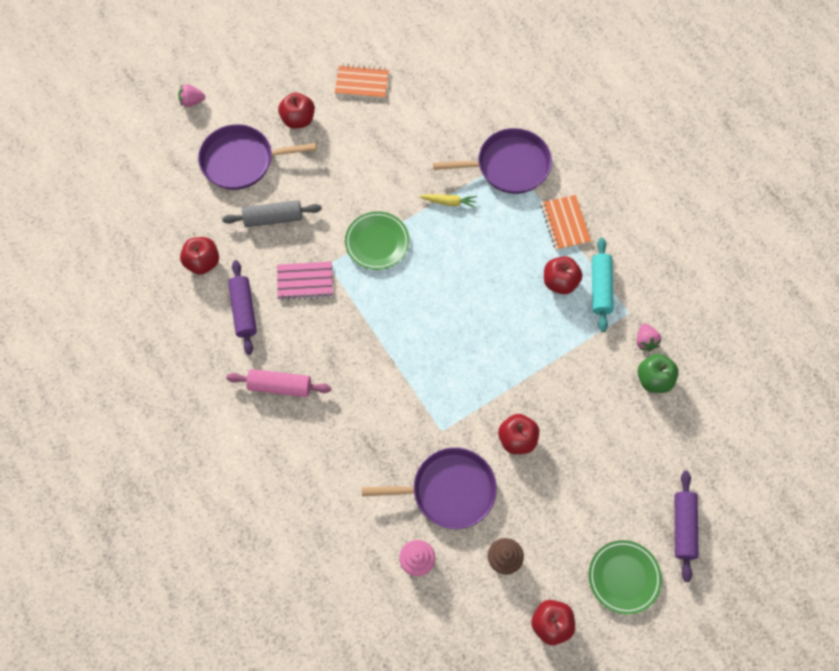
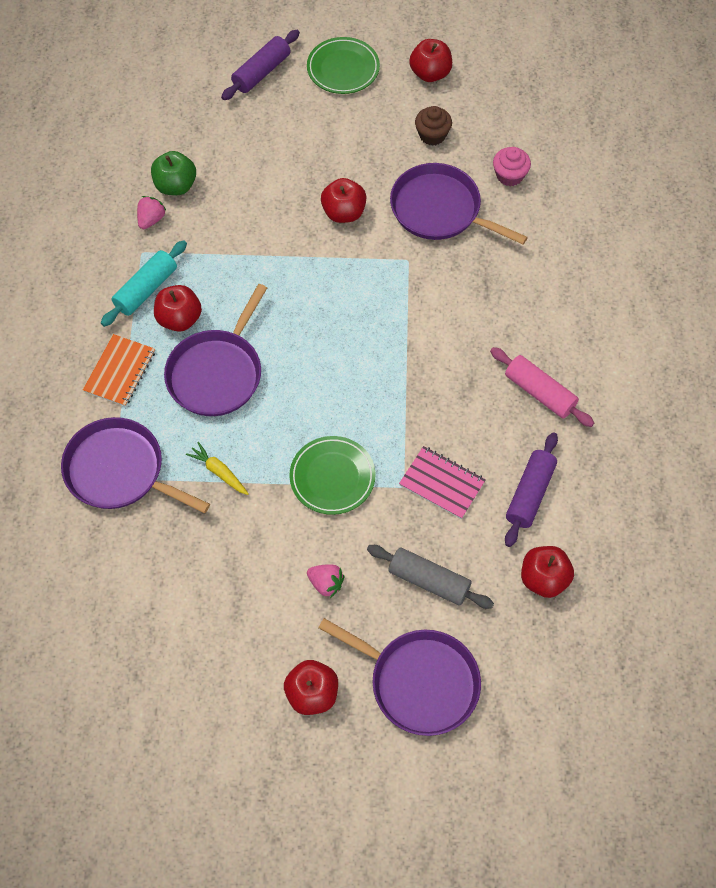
camera: 145 degrees left, 5 degrees down
(192, 101) = (430, 816): pink strawberry -> pink strawberry (326, 584)
(362, 82) = (196, 693): orange notebook -> none
(503, 262) = (217, 373): none -> purple pan

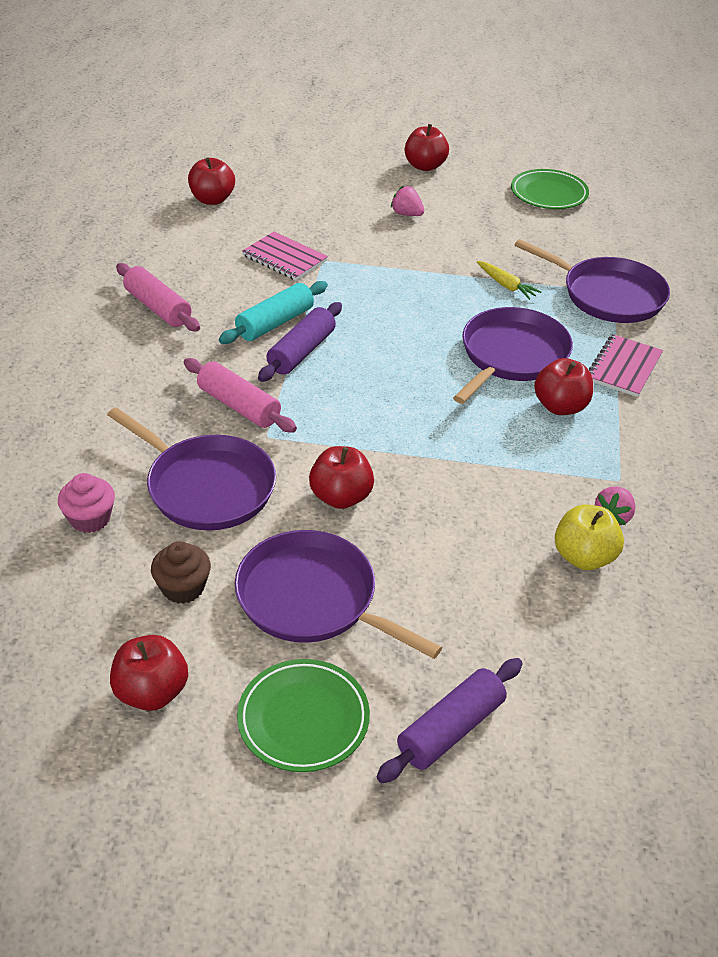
camera: 175 degrees left, 20 degrees down
(120, 371) = (623, 367): orange notebook -> pink notebook
(146, 289) = (606, 439): turquoise rolling pin -> turquoise rolling pin (275, 323)
(175, 186) = (583, 557): green apple -> yellow apple
(332, 477) = (392, 272): green plate -> green plate (549, 194)
(419, 682) = (337, 164): purple pan -> purple pan (313, 599)
(429, 581) = (314, 207): grey rolling pin -> none
(436, 286) = (239, 406): none -> pink rolling pin
(530, 494) = (201, 245): purple rolling pin -> purple rolling pin (301, 352)

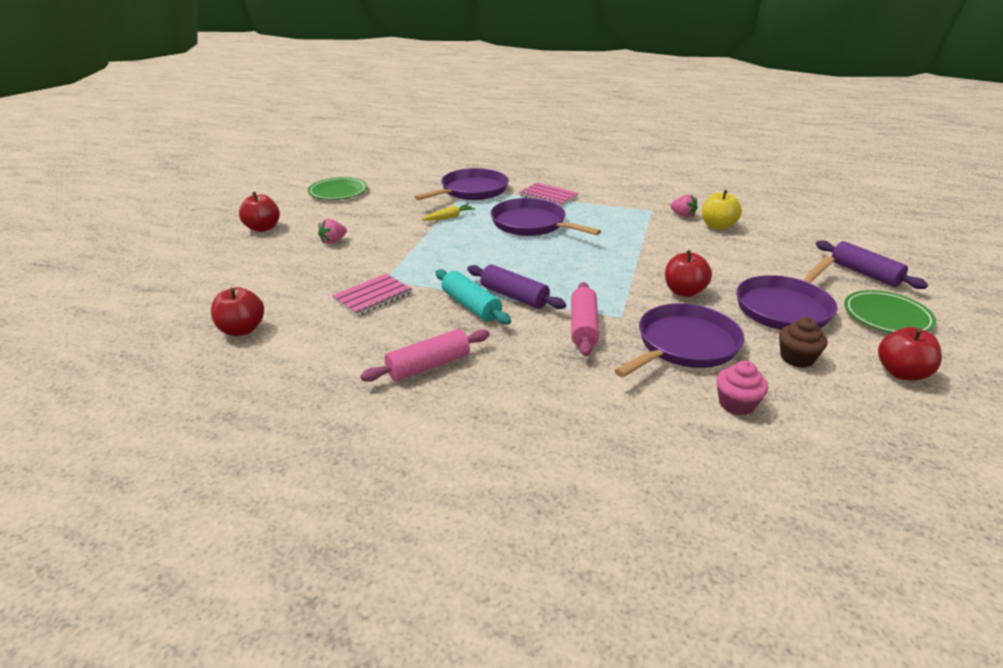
camera: 80 degrees left, 10 degrees down
(239, 406) = (583, 327): pink rolling pin -> pink rolling pin turned 45 degrees counterclockwise
(560, 406) = (585, 216): red apple -> none

